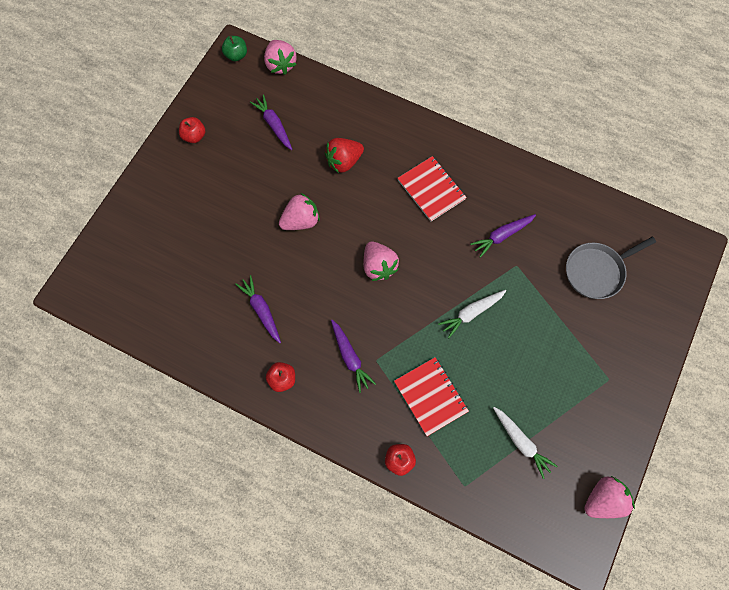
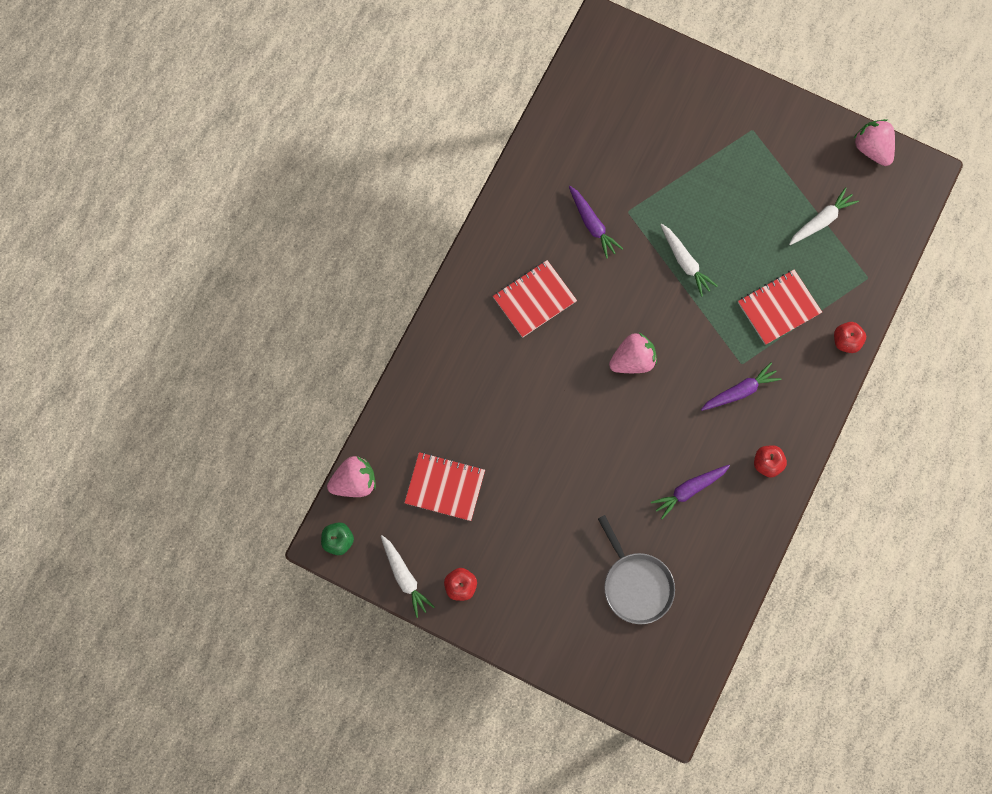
camera: 90 degrees left, 5 degrees up
(204, 98) = (405, 577): none -> white carrot
(273, 125) = (445, 487): purple carrot -> red notebook
(301, 221) = (576, 449): pink strawberry -> none
(344, 161) = (497, 400): red strawberry -> none
(596, 271) = (633, 129): grey pan -> grey pan (636, 584)

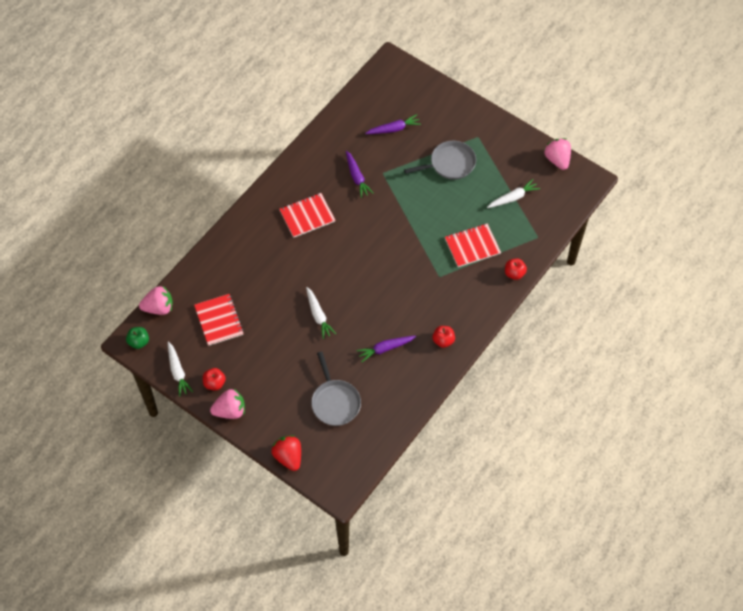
camera: 10 degrees right, 15 degrees down
(445, 487) = (219, 320): red notebook -> red notebook turned 45 degrees clockwise
(589, 680) = (288, 457): none -> red strawberry
(632, 360) = (365, 263): pink strawberry -> pink strawberry (230, 411)
(685, 262) = (414, 209): white carrot -> white carrot (318, 315)
(721, 180) = (450, 164): none -> grey pan
(740, 391) = (434, 293): purple carrot -> purple carrot (394, 129)

